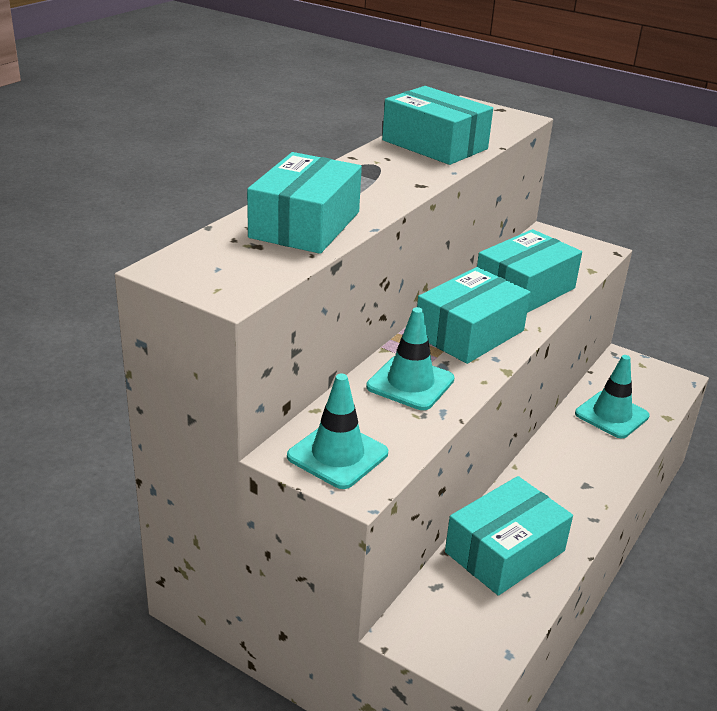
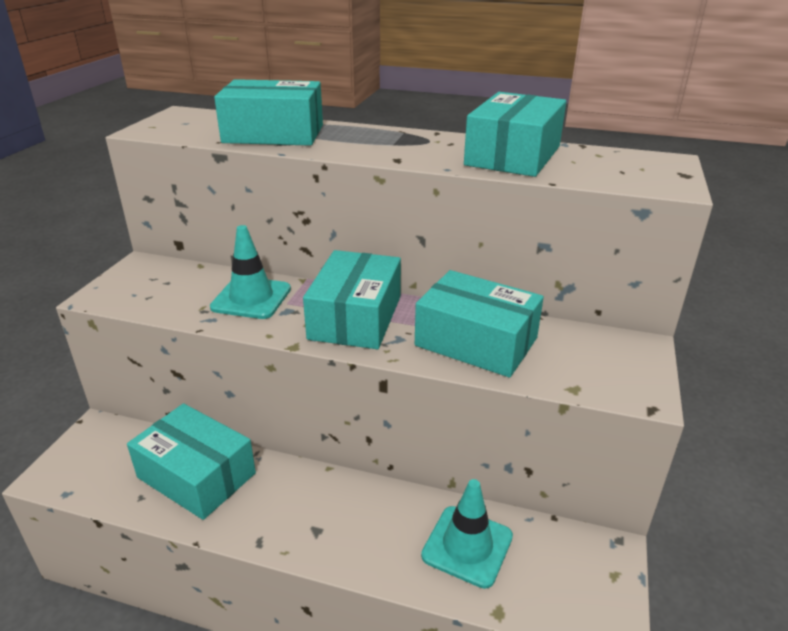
camera: 75 degrees right, 0 degrees up
(337, 455) = (140, 282): turquoise traffic cone -> none
(469, 333) = (355, 317): turquoise box -> turquoise box turned 75 degrees clockwise

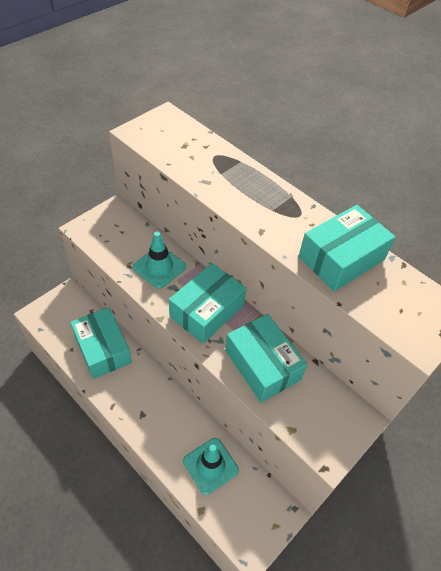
camera: 25 degrees right, 20 degrees up
(273, 134) = (206, 166): turquoise box -> none

